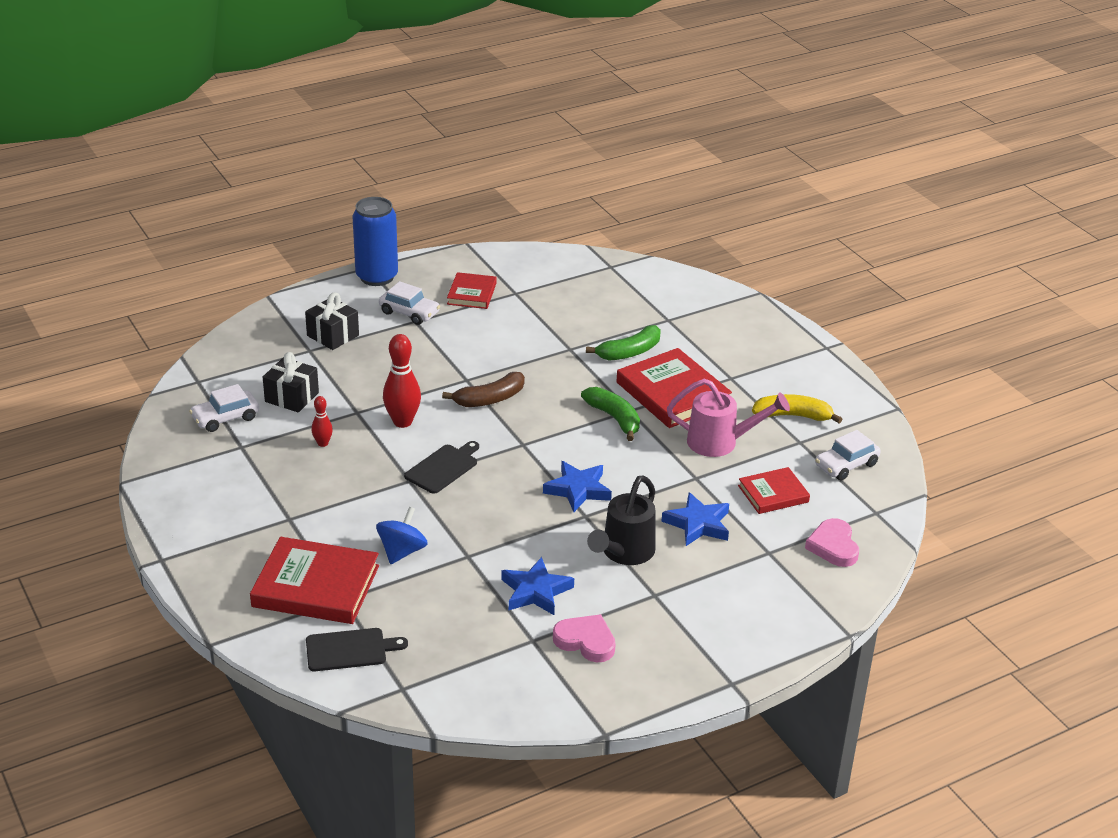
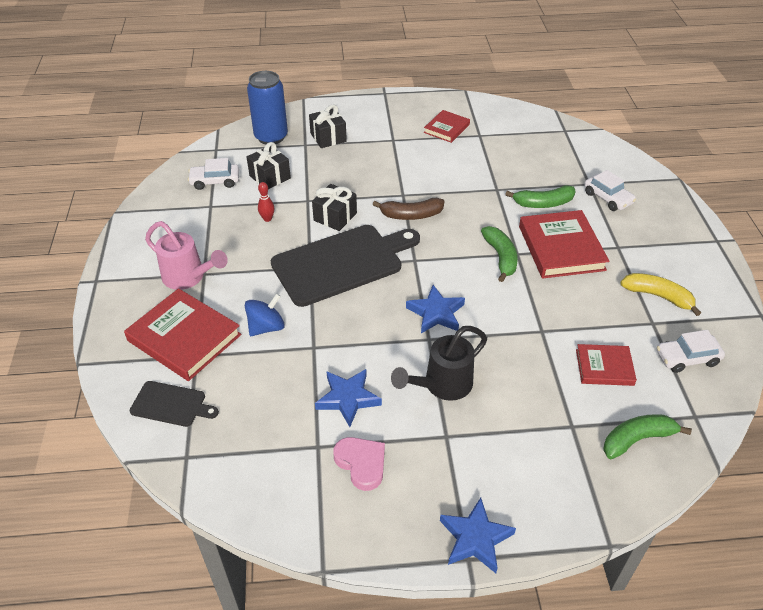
camera: 25 degrees right, 10 degrees up
(377, 277) = (386, 101): blue can -> blue can (271, 137)
(402, 422) = (335, 217): red bowling pin -> black gift
(409, 313) = (392, 133): white car -> white car (607, 198)
(443, 468) = (342, 263): black cutting board -> black cutting board, size x2.09
(698, 524) = (521, 377): blue star -> blue star (475, 538)
(720, 442) = (580, 304): pink watering can -> pink watering can (188, 277)
(833, 546) = (637, 439): pink heart -> green banana

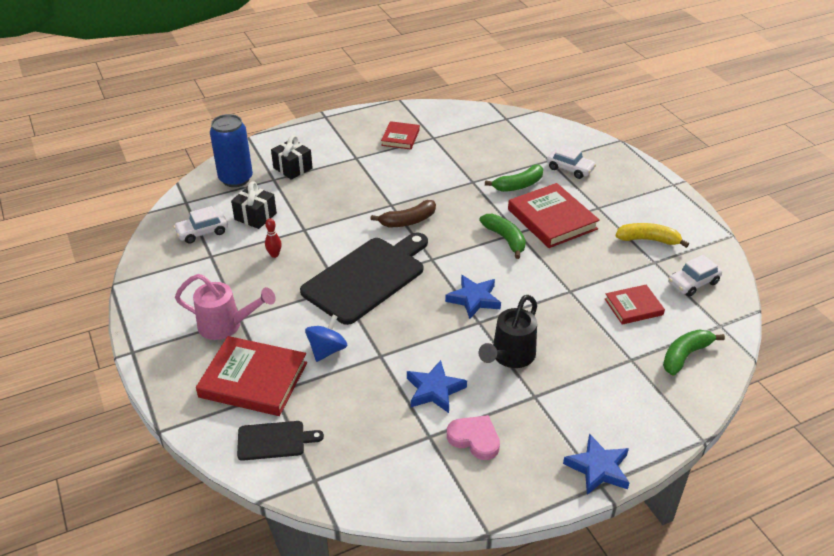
camera: 20 degrees left, 5 degrees down
(335, 217) = (338, 238): black gift -> none

